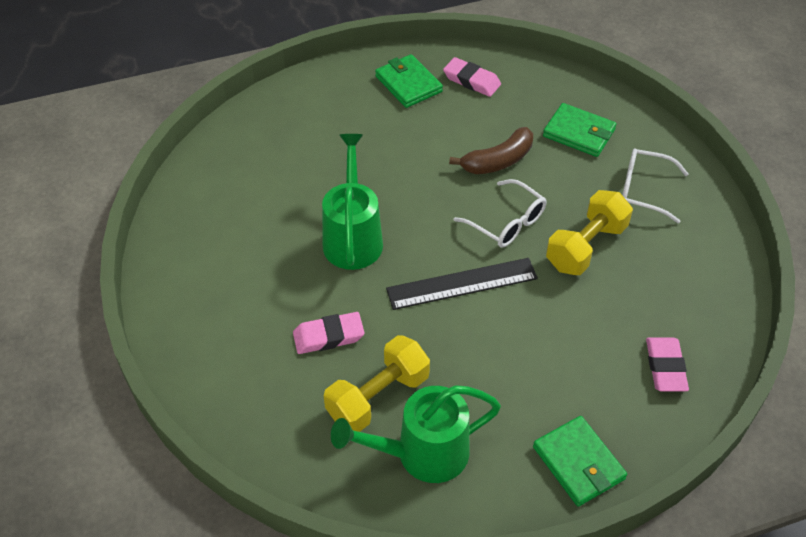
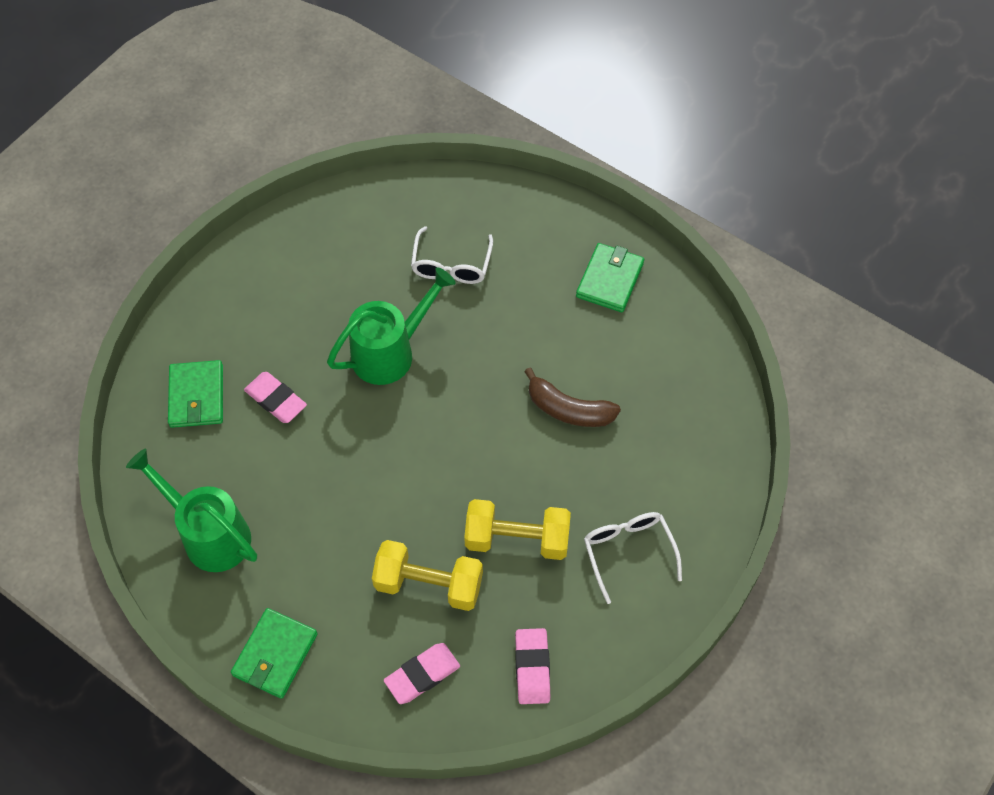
camera: 55 degrees right, 10 degrees up
(378, 397) = (241, 471): yellow dumbbell -> yellow dumbbell (429, 584)
(462, 283) = (400, 463): black ruler -> none
(471, 80) = (658, 327): pink eraser -> pink eraser (532, 668)
(506, 222) = (497, 458): white glasses -> white glasses (451, 265)
(579, 133) = (662, 456): green wallet -> green wallet (197, 396)

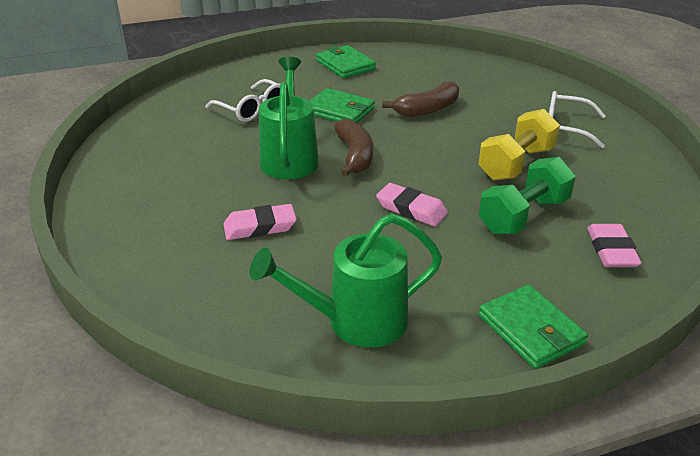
camera: 55 degrees left, 25 degrees down
(197, 396) = (196, 270): green wallet -> green wallet (339, 110)
(429, 584) = (523, 216): yellow dumbbell -> green dumbbell
(431, 400) = (355, 156): none -> brown banana
(532, 668) = (638, 196): pink eraser -> pink eraser (411, 209)

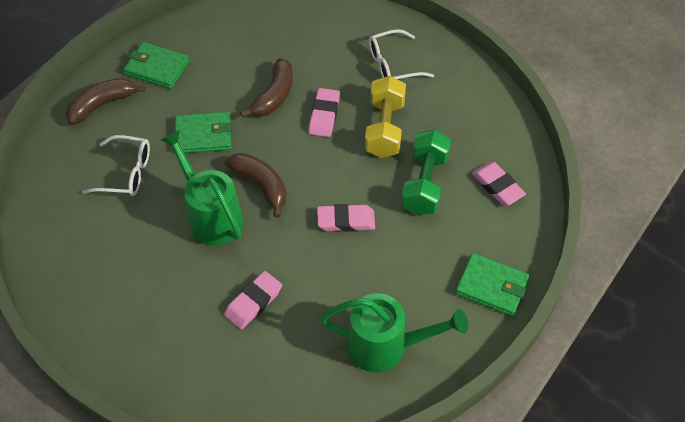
camera: 35 degrees left, 20 degrees up
(280, 69) = (102, 105): none -> brown banana
(355, 321) = (386, 346): green watering can -> green watering can turned 120 degrees counterclockwise
(462, 135) = (324, 115): none -> pink eraser

